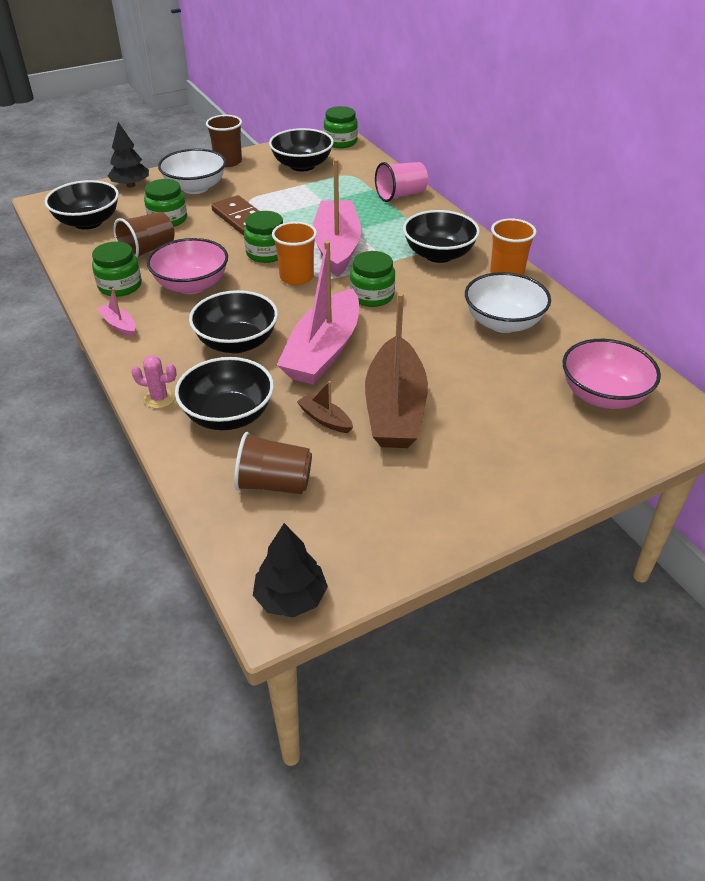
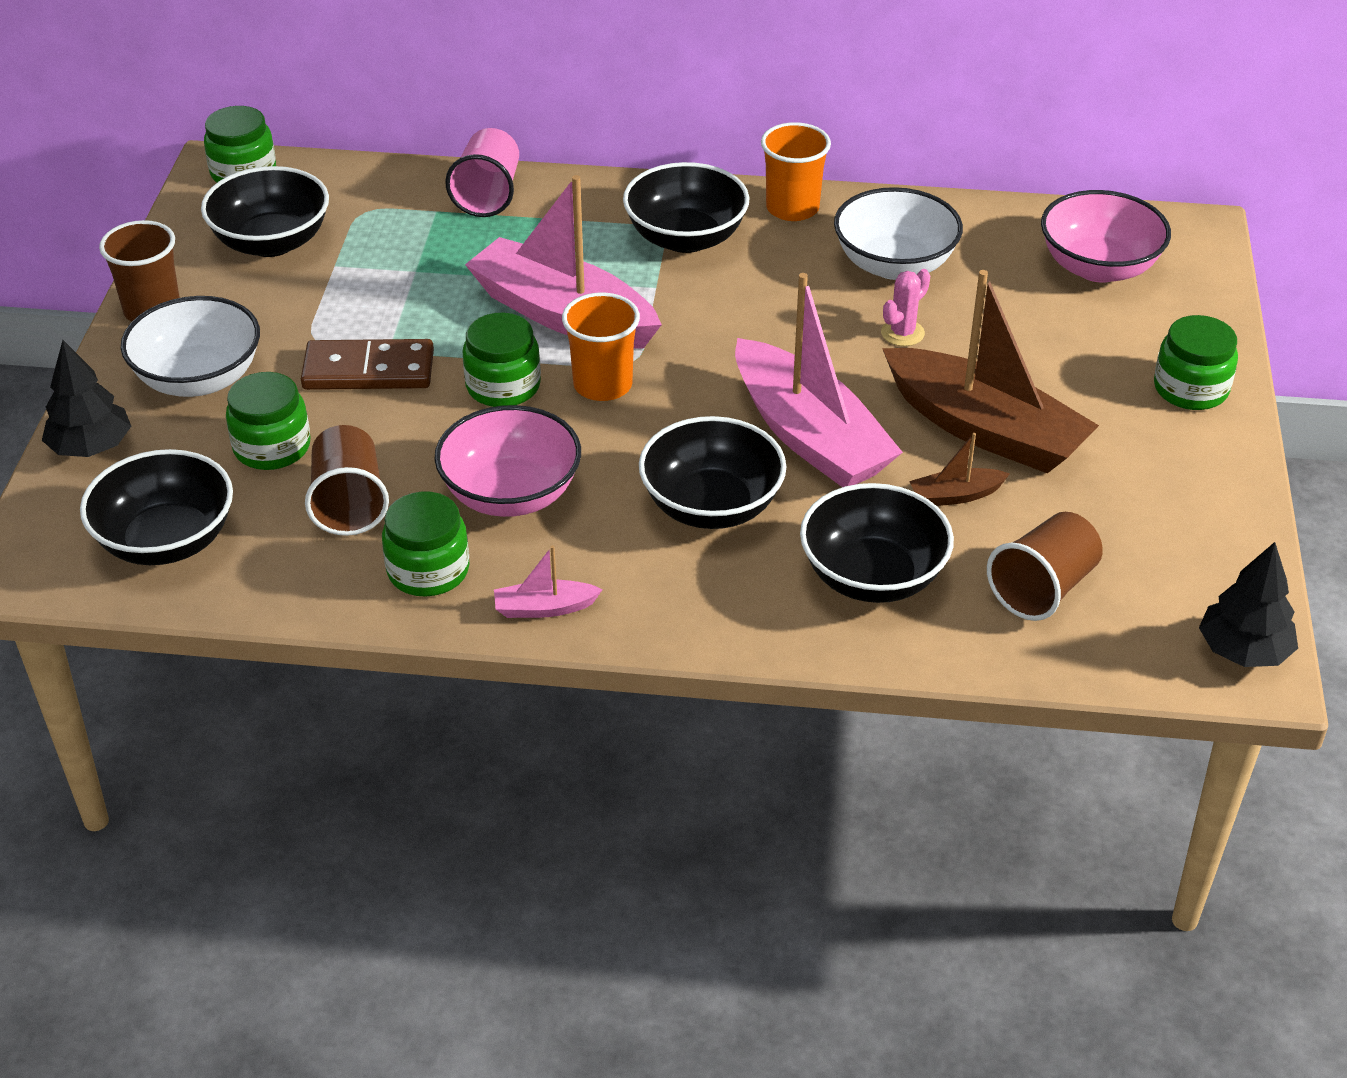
camera: 55 degrees left, 0 degrees up
(159, 398) = (775, 628): pink cactus -> pink cactus (902, 333)
(372, 296) = (724, 339): green jar -> green jar (1190, 389)

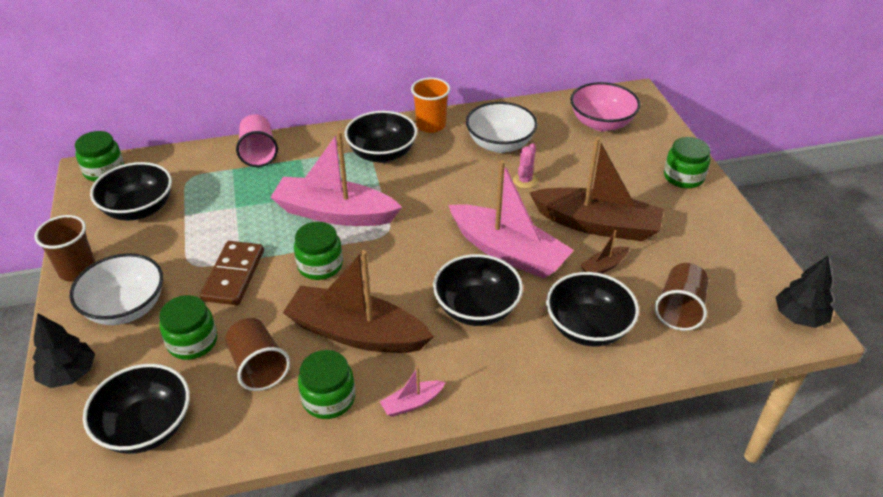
camera: 20 degrees left, 0 degrees up
(368, 370) = (233, 275): brown domino -> brown domino turned 60 degrees counterclockwise
(511, 494) = (356, 333): pink bowl -> brown boat
(603, 385) = (378, 250): orange cup -> none

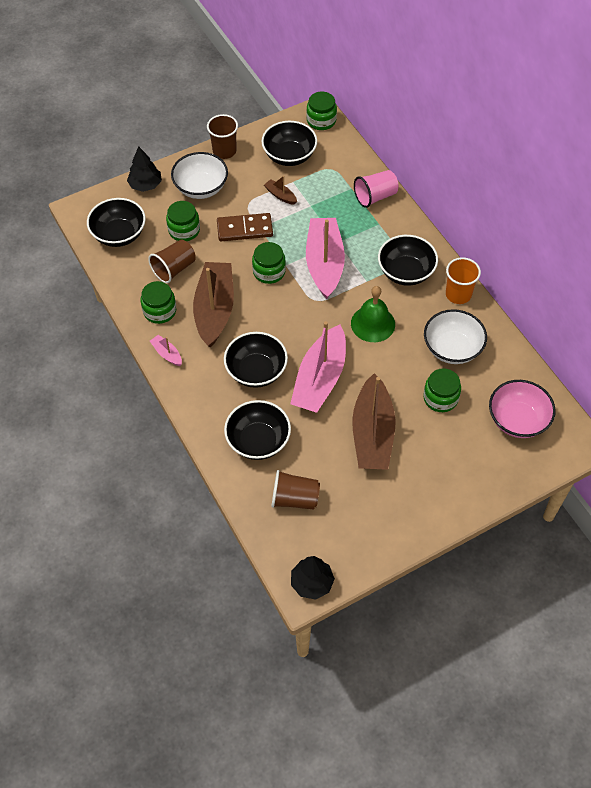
camera: 75 degrees right, 15 degrees up
(443, 193) = (373, 323): none -> green bell
(525, 181) = (409, 375): pink cactus -> none
(604, 266) = (325, 444): brown boat -> brown boat (280, 195)
(683, 177) = (461, 492): green jar -> green jar (440, 398)

